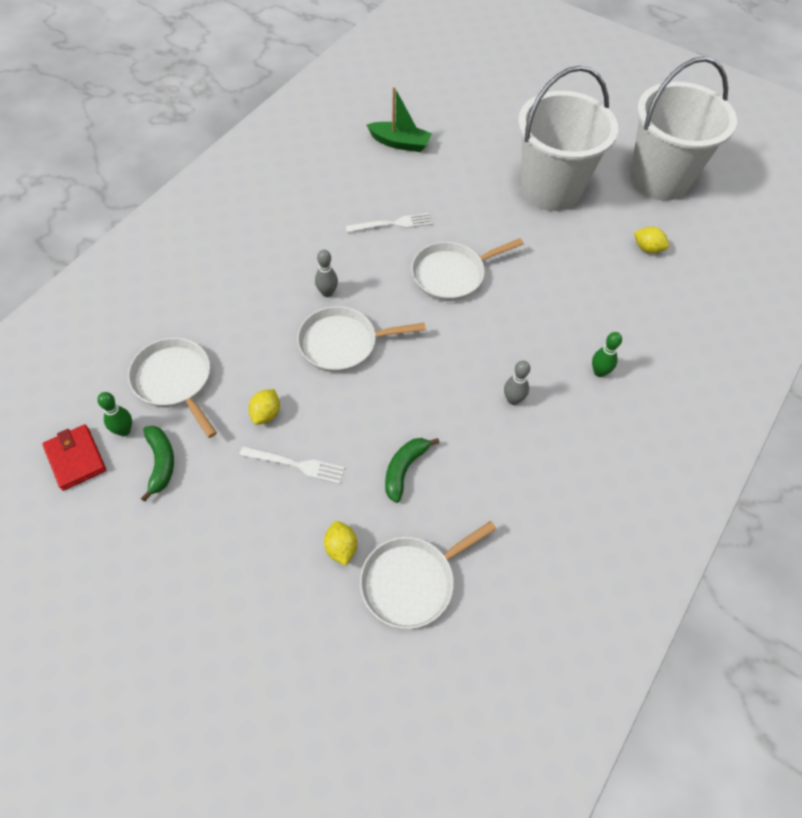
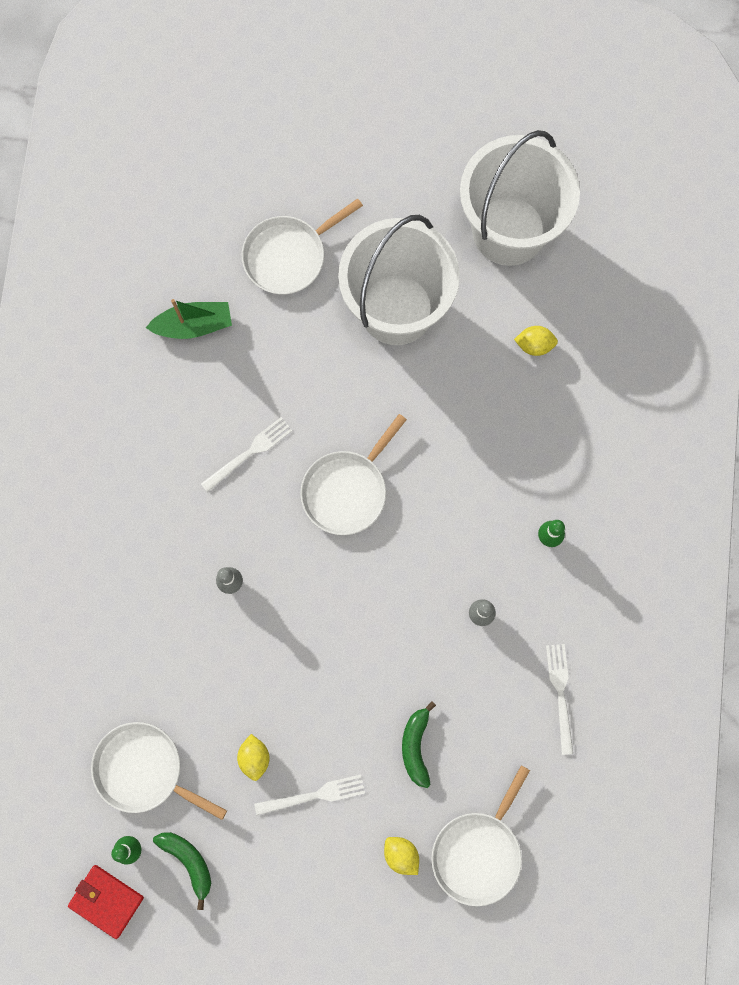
camera: 25 degrees left, 20 degrees up
(342, 343) = (282, 637): white pan -> white pan (288, 256)
(554, 489) = (560, 693): none -> white fork

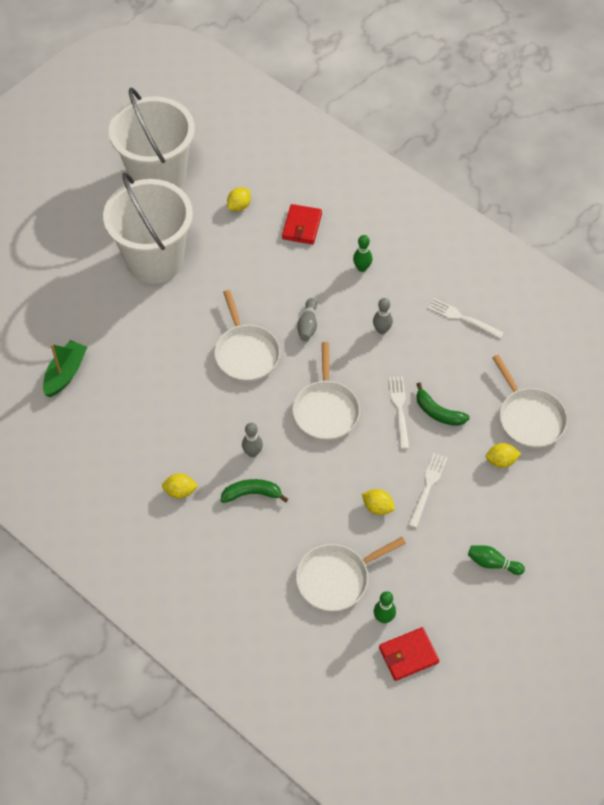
camera: 55 degrees left, 20 degrees down
(137, 542) = (180, 491): none -> yellow lemon
(188, 861) = (418, 588): green banana -> green banana (252, 494)
(249, 453) = (176, 392): white fork -> white fork (399, 409)
(269, 923) = (492, 563): none -> green bowling pin
(288, 256) = (69, 296): white pan -> white pan (326, 410)
(429, 530) = (308, 325): none -> grey bowling pin
(557, 432) = (302, 226): none -> red wallet

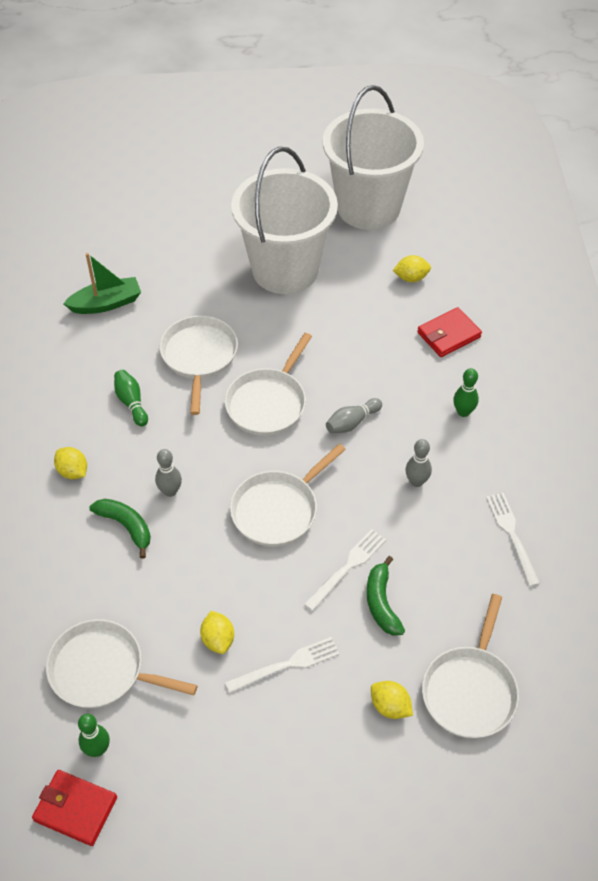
camera: 45 degrees right, 5 degrees down
(169, 359) = (199, 356): none -> white pan
(492, 563) = (261, 801): green bowling pin -> green bowling pin (131, 402)

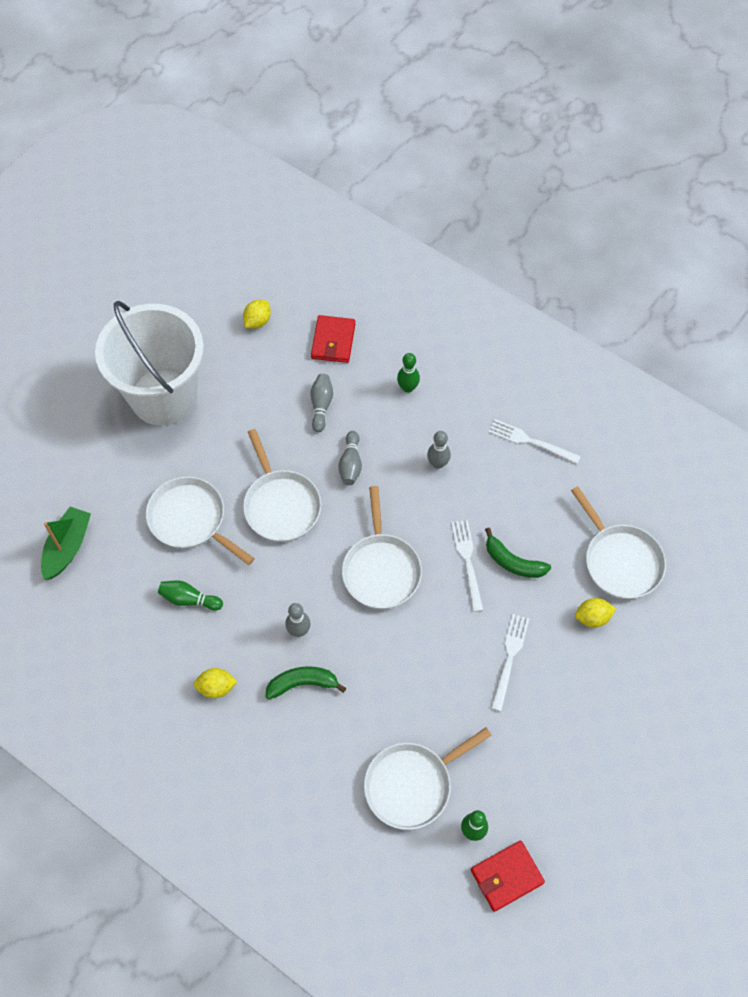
camera: 50 degrees left, 10 degrees up
(218, 639) = (453, 688): yellow lemon -> none
(368, 207) = (160, 292): white bucket -> none
(383, 367) = (321, 405): none -> grey bowling pin

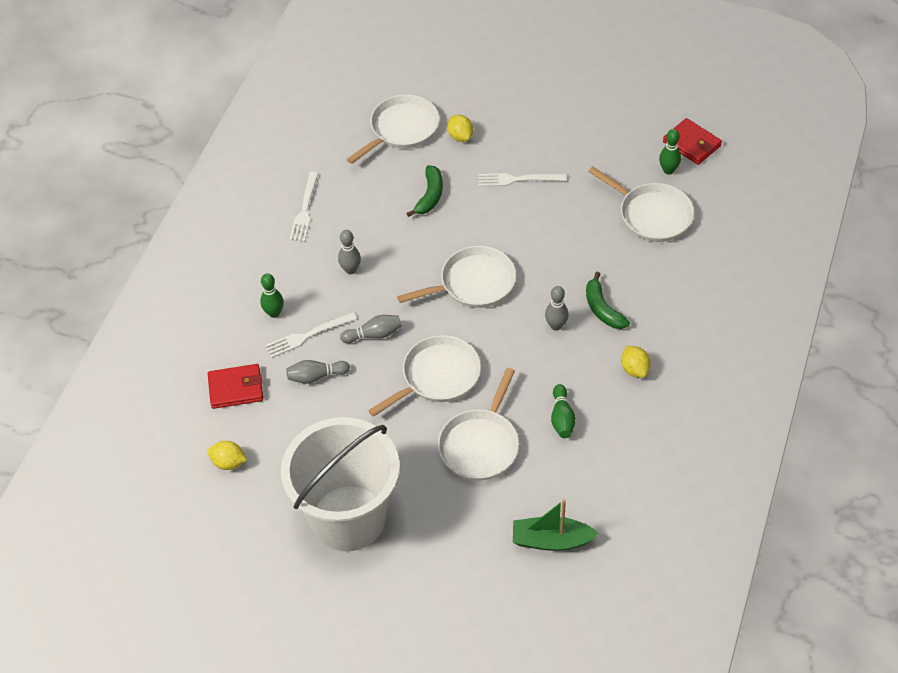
camera: 105 degrees left, 10 degrees down
(467, 561) = (441, 226): white fork -> white fork (307, 335)

